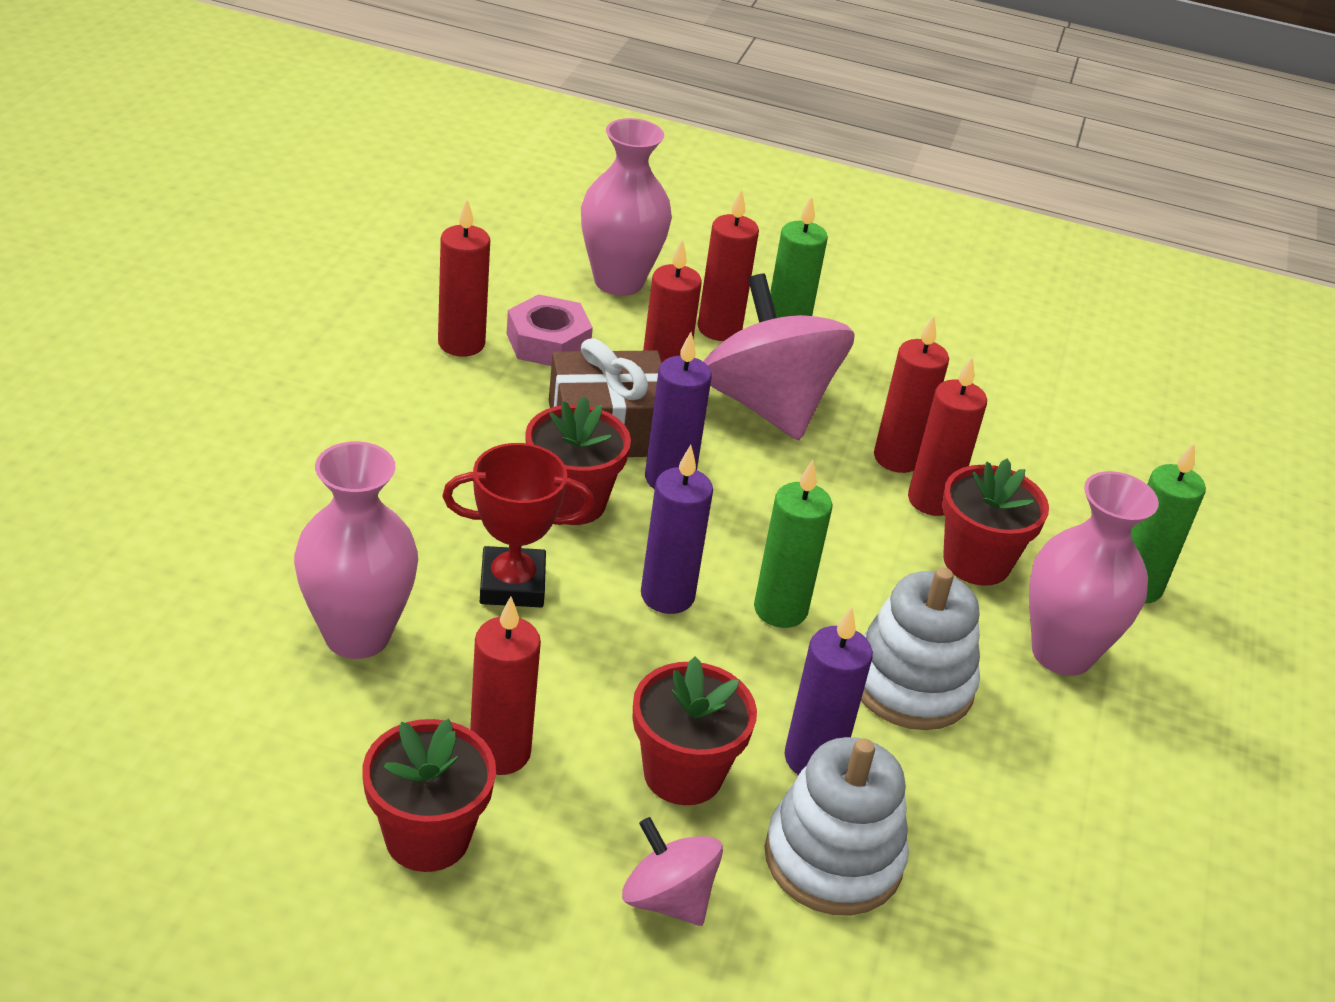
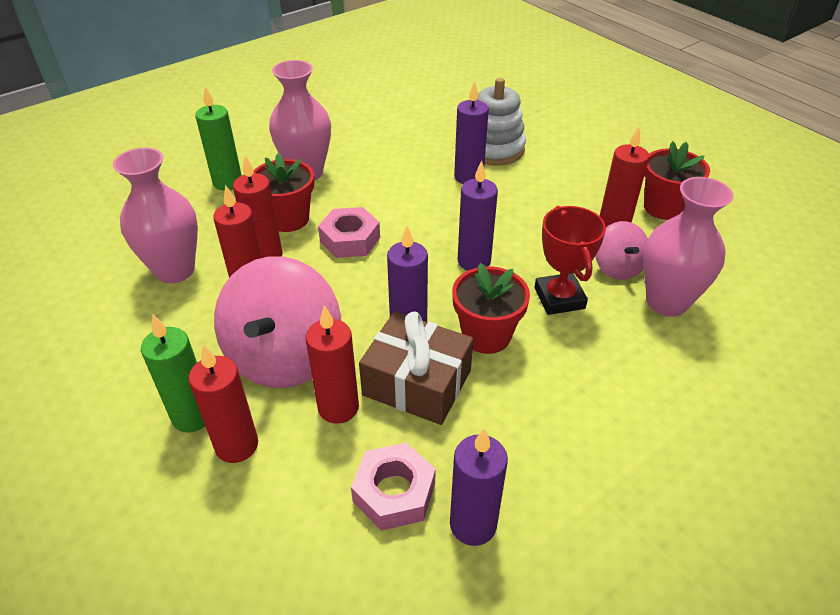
camera: 140 degrees left, 5 degrees up
(461, 344) = (473, 524): red candle -> purple candle
(512, 584) = (559, 298): red trophy -> red trophy turned 45 degrees clockwise
(618, 282) = (262, 550): pink vase -> pink vase (175, 270)
(667, 898) = (571, 159): pink spinning top -> pink spinning top (617, 267)
(683, 774) = (532, 191): red flower pot -> none
(780, 609) = (419, 234): green candle -> none
(861, 563) = (350, 239): none -> pink nut
(911, 684) = (392, 185): white stacking toy -> none

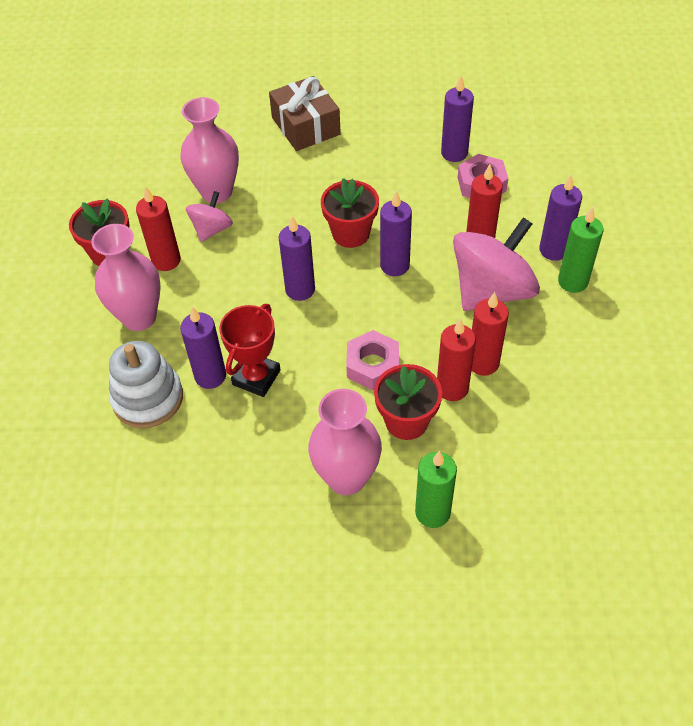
camera: 140 degrees left, 10 degrees up
(175, 270) = (535, 416): pink vase -> pink vase (139, 317)
(237, 445) = (553, 250): red candle -> purple candle
(417, 382) = (421, 229): brown gift -> brown gift (306, 126)
(559, 298) = (277, 231): red trophy -> red trophy (256, 377)

